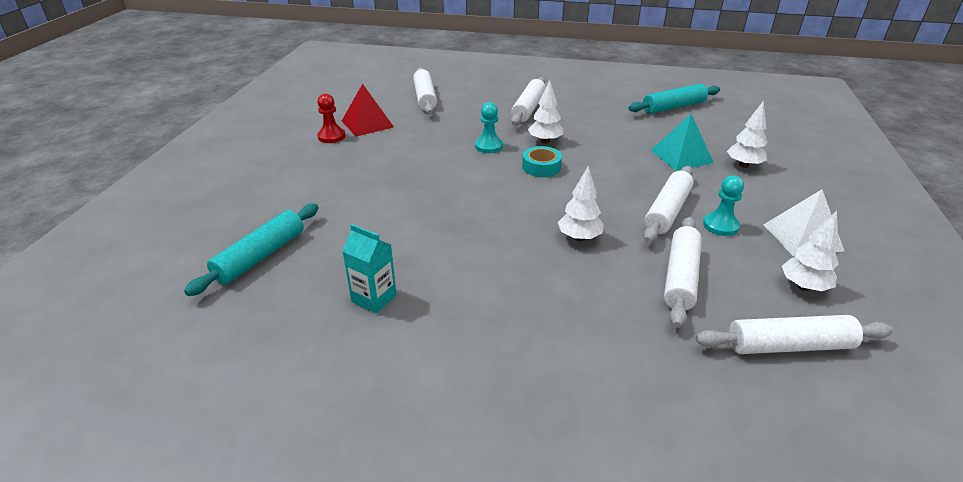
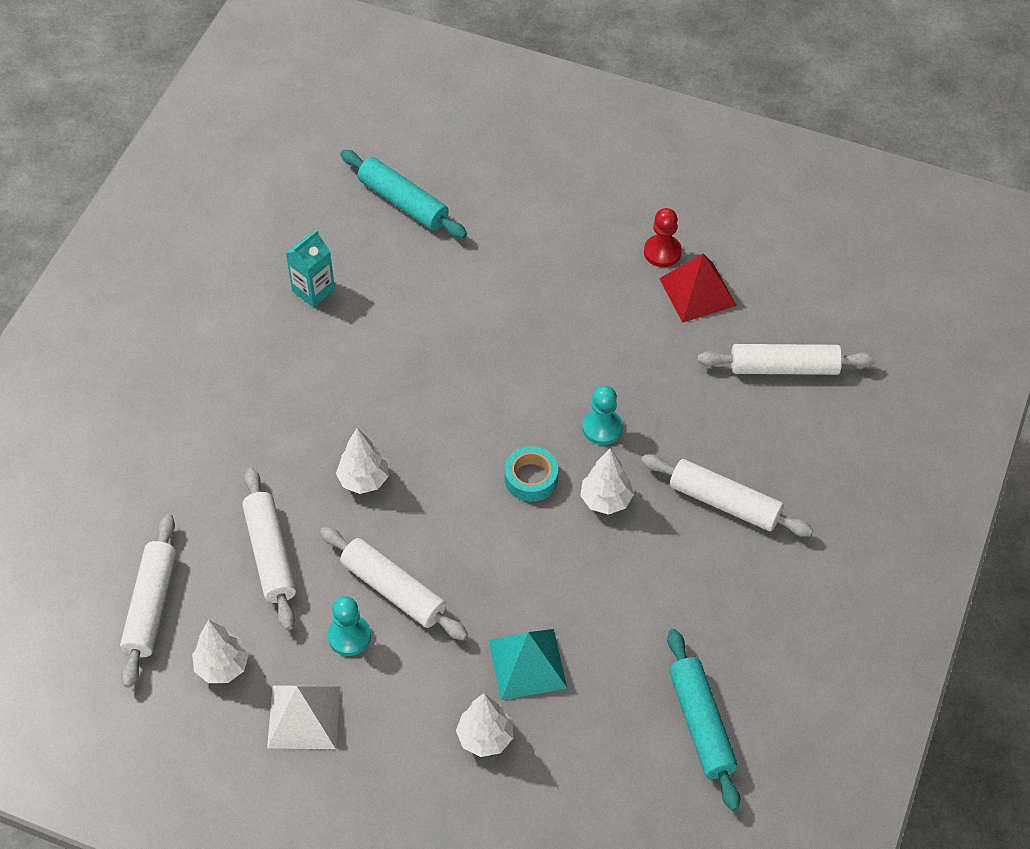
camera: 100 degrees right, 20 degrees up
(680, 277) = (270, 554): white rolling pin -> white rolling pin turned 45 degrees clockwise

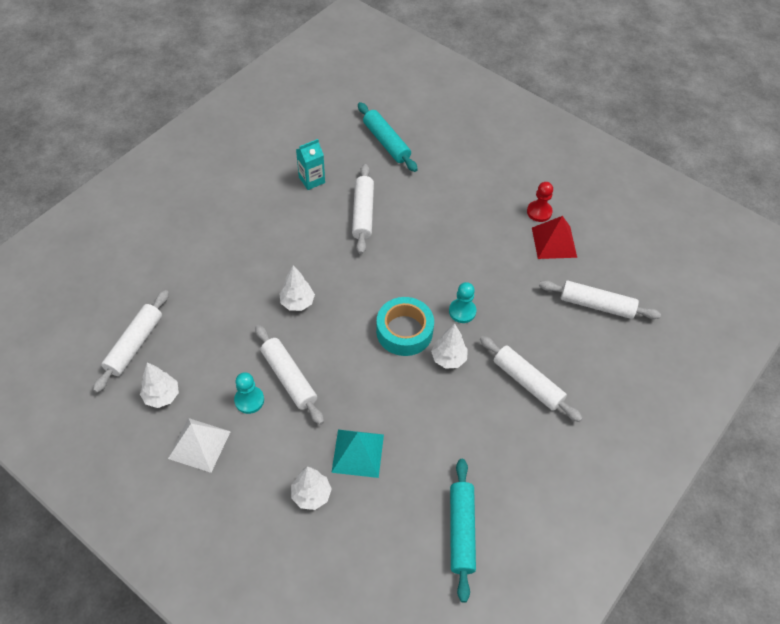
camera: 15 degrees right, 0 degrees up
(270, 554) = (221, 333): white rolling pin -> white rolling pin (363, 213)
(531, 478) = (404, 331): turquoise tape -> turquoise tape, size x1.56

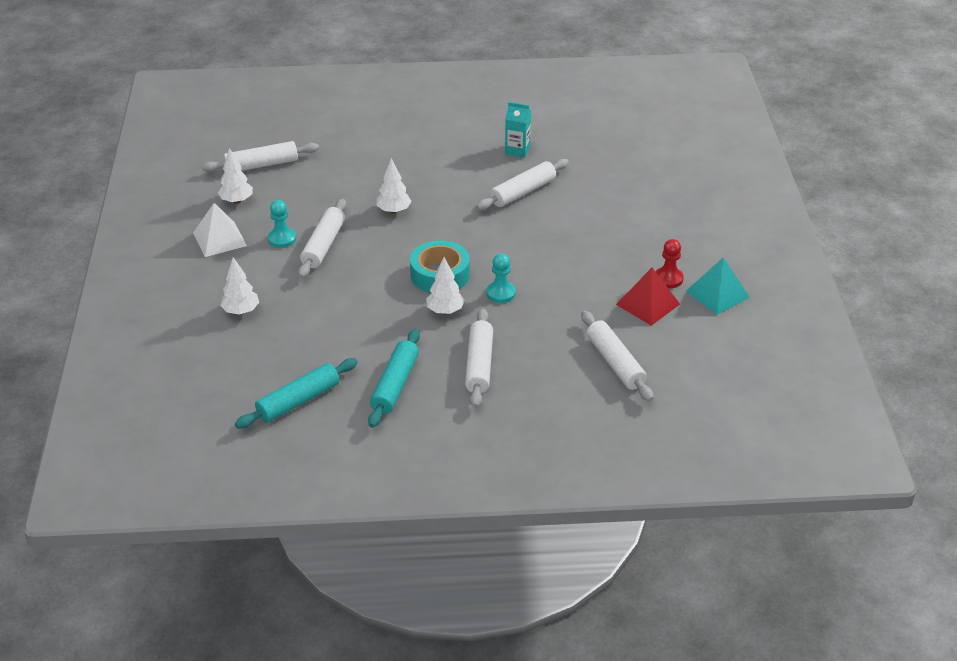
camera: 50 degrees right, 15 degrees down
(358, 453) = (302, 313): turquoise pyramid -> turquoise pyramid (717, 294)
(386, 142) = (613, 162): turquoise rolling pin -> turquoise rolling pin (395, 385)

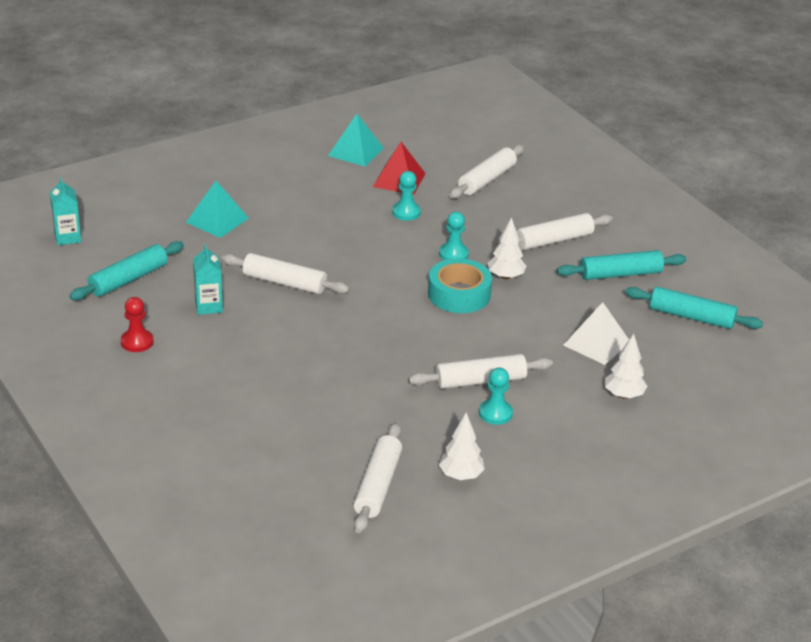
camera: 120 degrees left, 5 degrees down
(219, 239) = (535, 459): white pyramid -> white pyramid (596, 343)
(261, 165) = (378, 486): white rolling pin -> white rolling pin turned 60 degrees clockwise
(394, 211) = (383, 354): white tree -> none
(578, 125) = (128, 279): none -> turquoise rolling pin
(586, 289) = (406, 212): none -> turquoise pawn
(638, 183) = (217, 220): none -> turquoise pyramid
(656, 111) = (67, 237): none -> turquoise carton
(668, 279) = (355, 177): red pawn -> red pawn (137, 342)

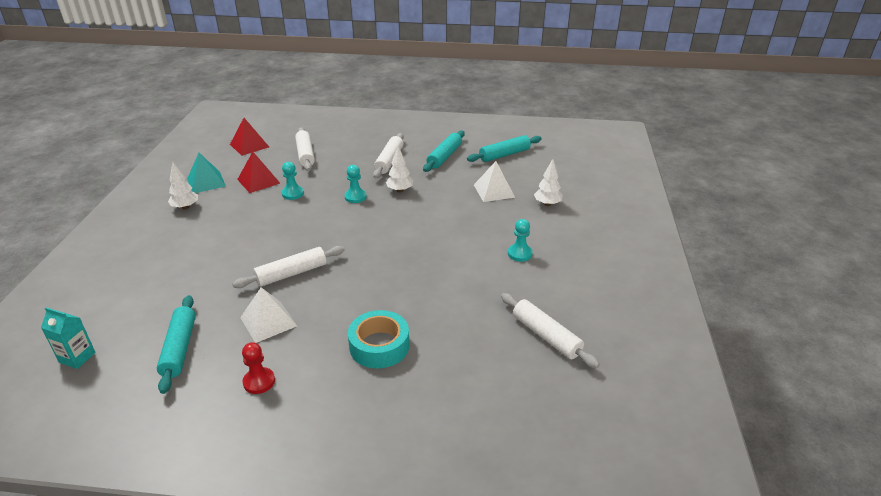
camera: 50 degrees left, 0 degrees up
(208, 306) = (268, 321): turquoise carton -> white pyramid
(217, 220) = (181, 270): turquoise pyramid -> none
(453, 136) = (249, 145): none -> red pyramid
(459, 294) = (395, 213): turquoise tape -> turquoise tape (379, 346)
(461, 476) = (566, 295): white tree -> white tree (185, 207)
(480, 381) = (484, 244): white rolling pin -> none

